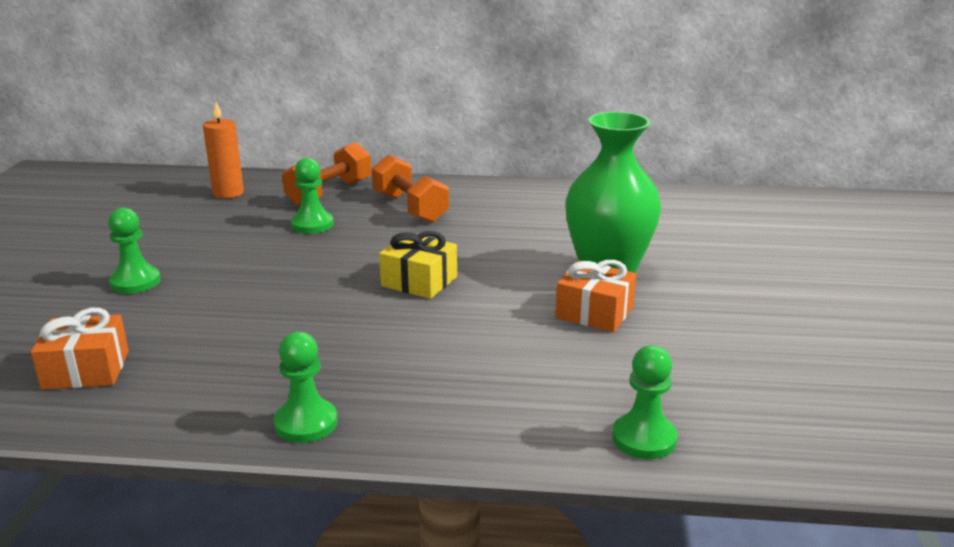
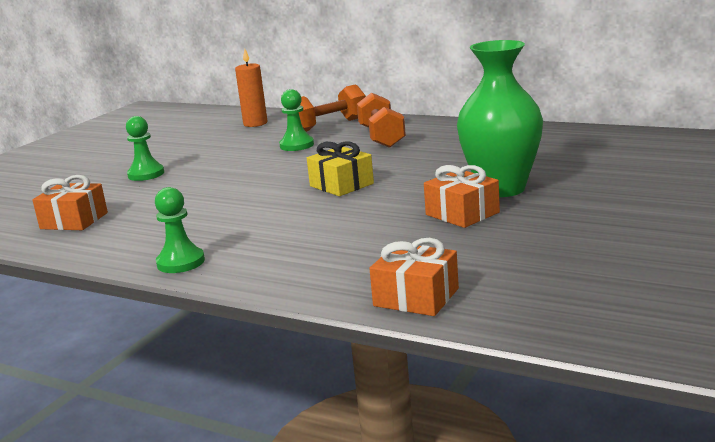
camera: 25 degrees right, 5 degrees down
(644, 439) = (416, 297): green pawn -> orange gift

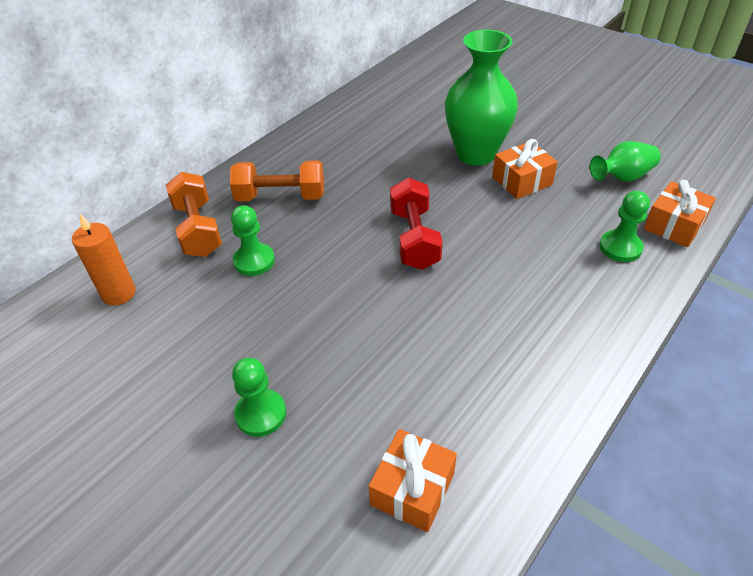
camera: 80 degrees left, 25 degrees up
(181, 262) = (580, 366): green pawn -> green pawn (620, 247)
(341, 185) = (414, 239): yellow gift -> red dumbbell
(507, 263) = (622, 177): none -> green vase

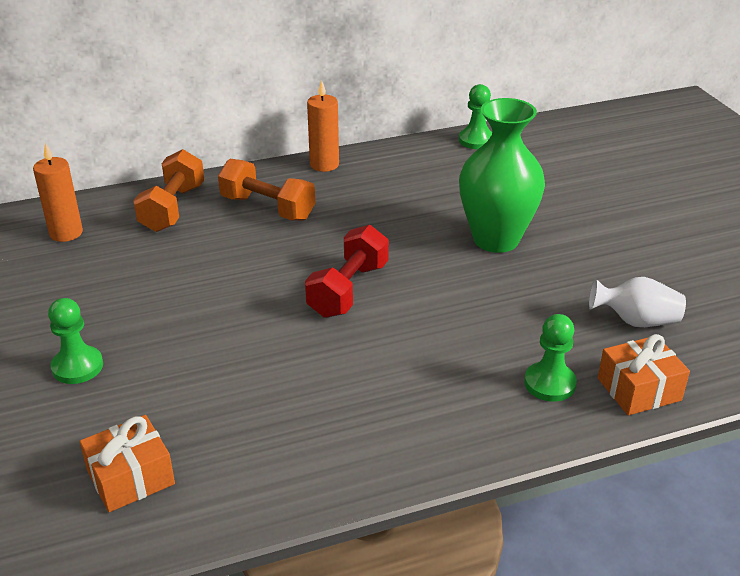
camera: 30 degrees right, 10 degrees down
(254, 261) = (191, 251): green pawn -> green pawn (476, 140)
(289, 143) = (324, 165): none -> orange candle
(522, 181) = (516, 282): orange gift -> none
(622, 177) = (636, 321): green vase -> white vase

